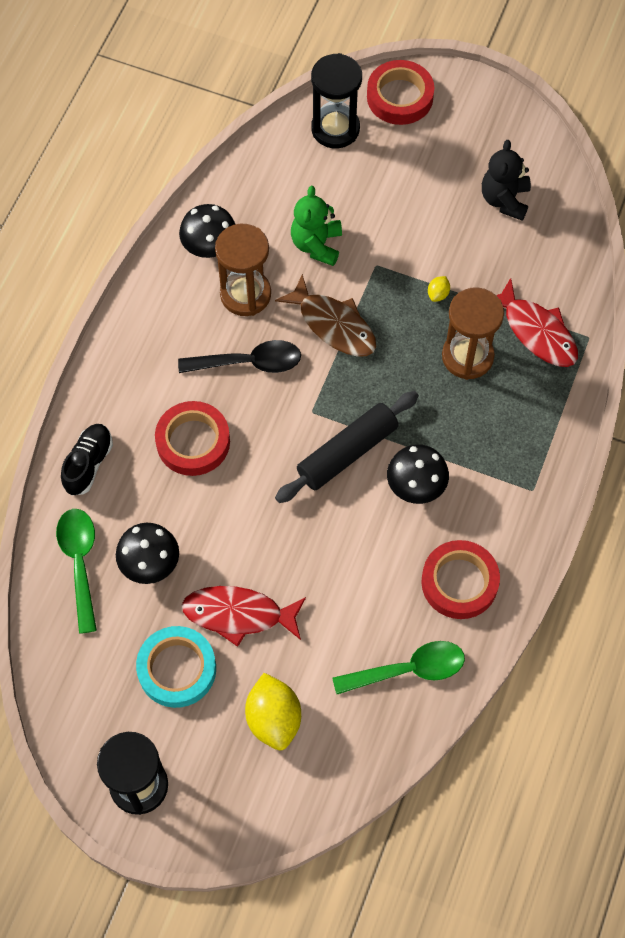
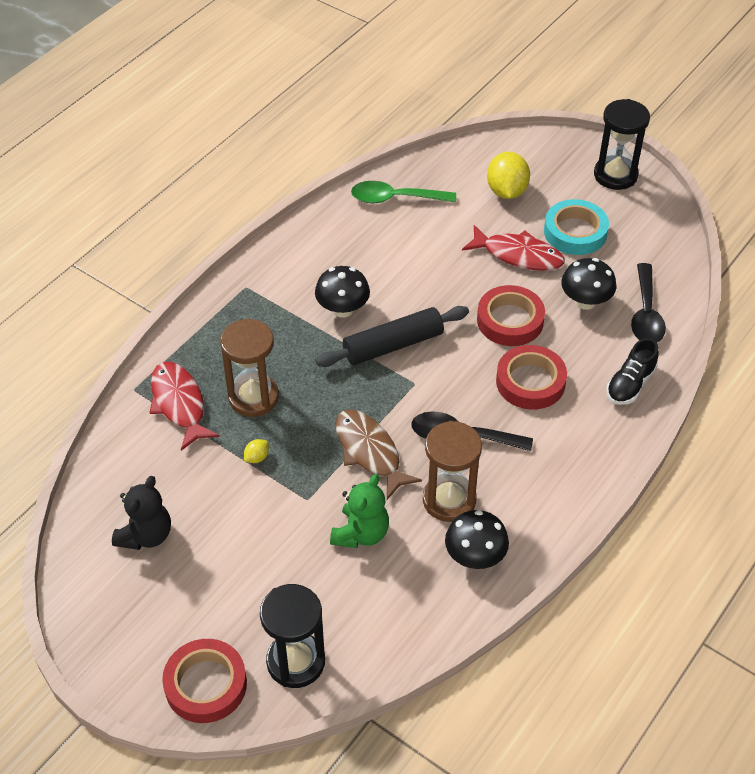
camera: 165 degrees left, 15 degrees down
(80, 563) = (646, 314): green spoon -> black spoon
(459, 582) = (334, 240): red tape -> red tape (510, 320)

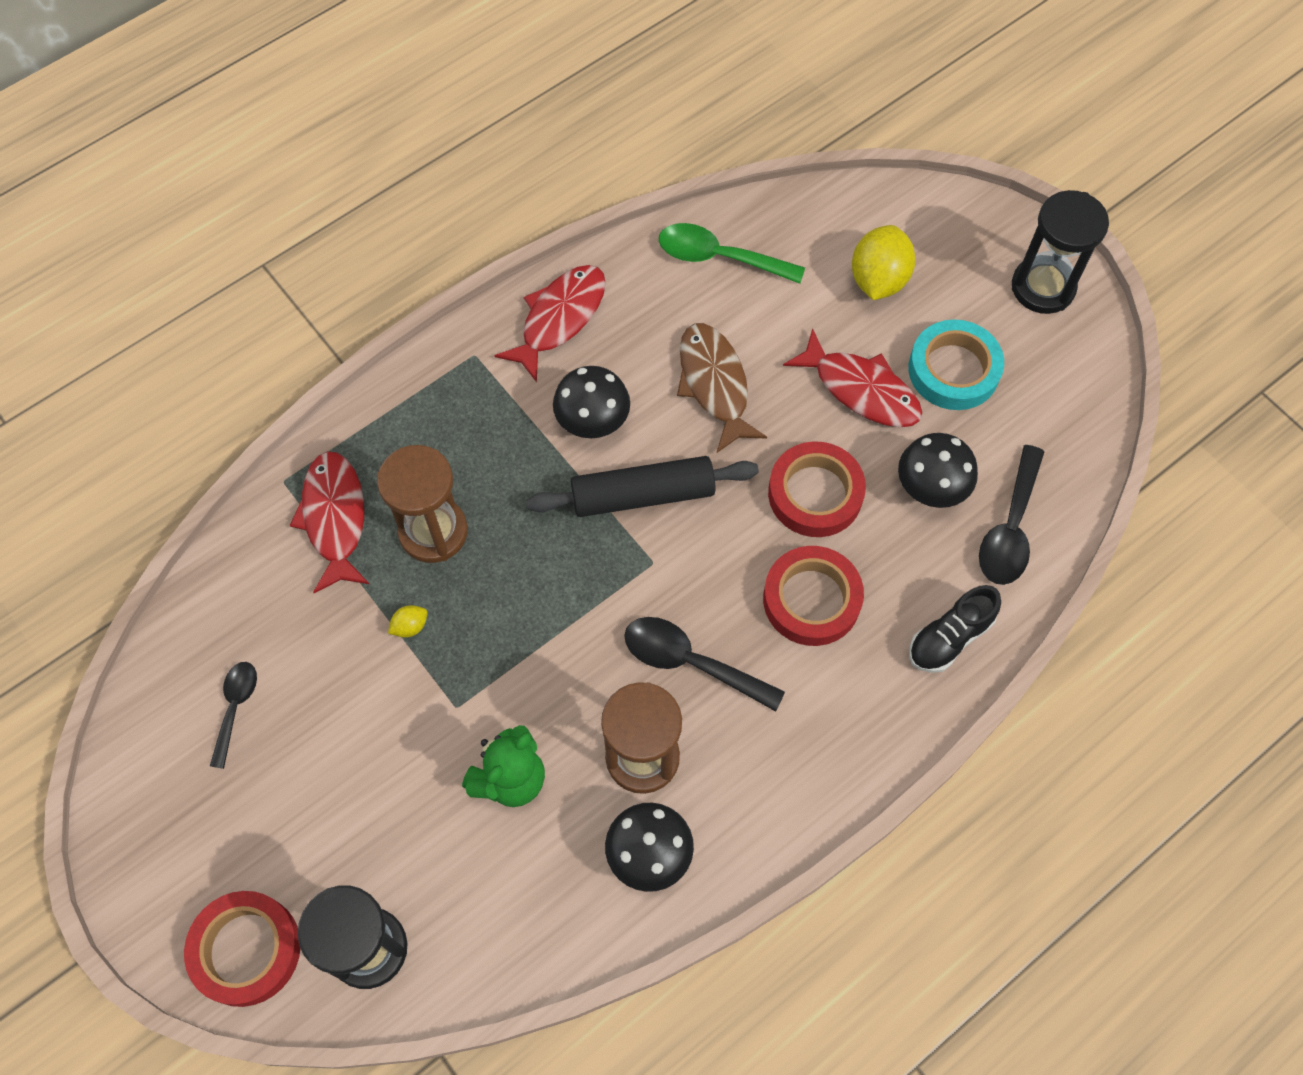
camera: 15 degrees right, 15 degrees up
(146, 535) = (235, 707): black teddy bear -> black spoon
(298, 254) = (559, 318): none -> red fish
(369, 452) = (560, 656): brown fish -> brown fish (714, 384)

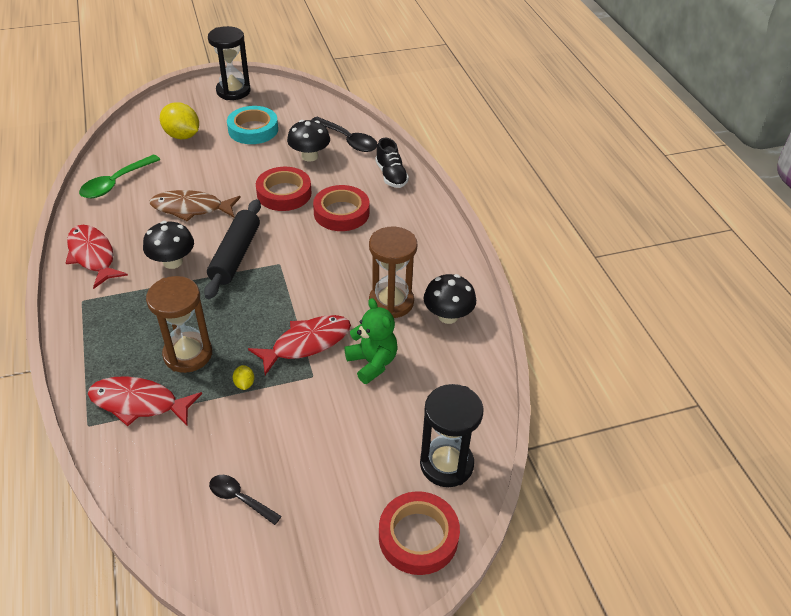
camera: 70 degrees left, 20 degrees down
(690, 662) = (348, 267): black spoon -> none
(861, 389) = (238, 160): red fish -> red fish (306, 343)

